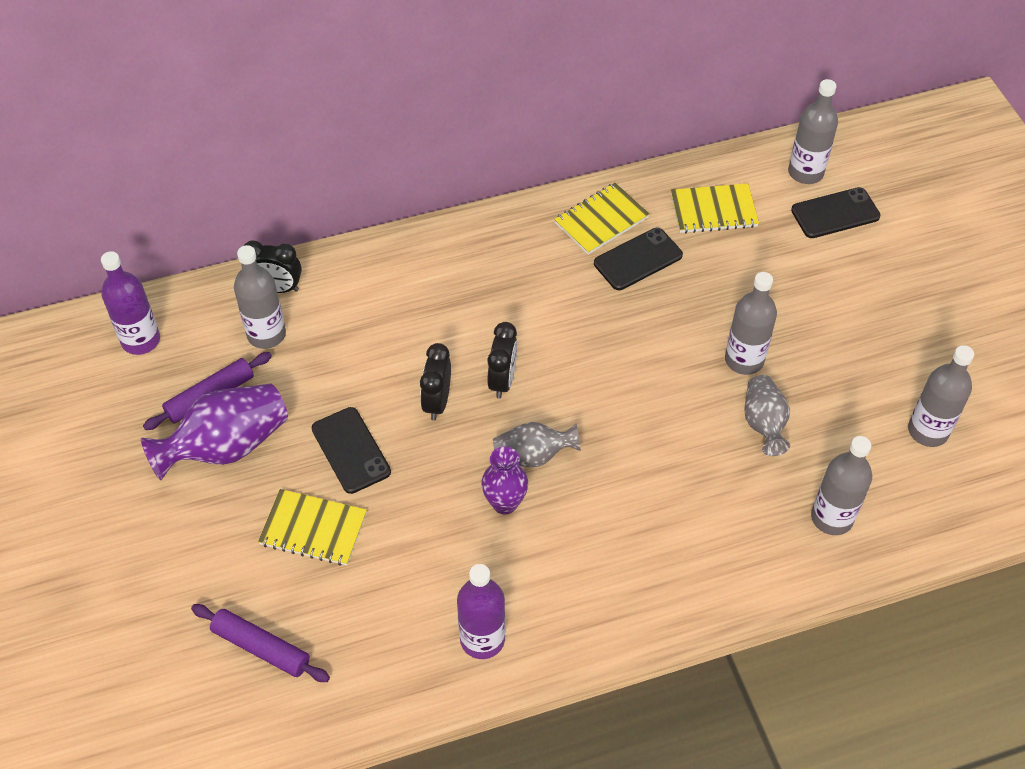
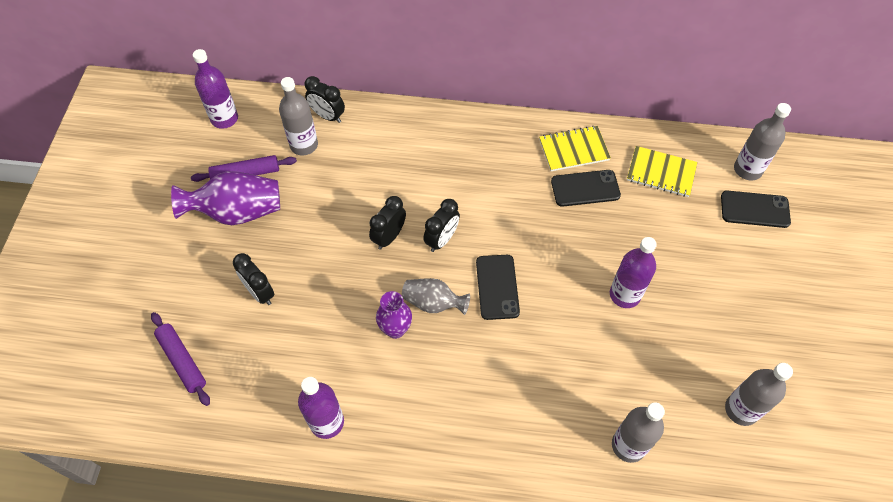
camera: 25 degrees right, 5 degrees up
(313, 529) = (260, 292): yellow notebook -> black clock
(351, 450) = (314, 247): black phone -> black phone (497, 287)
(744, 360) = (625, 295): grey bottle -> purple bottle
(763, 423) = (614, 349): grey vase -> none

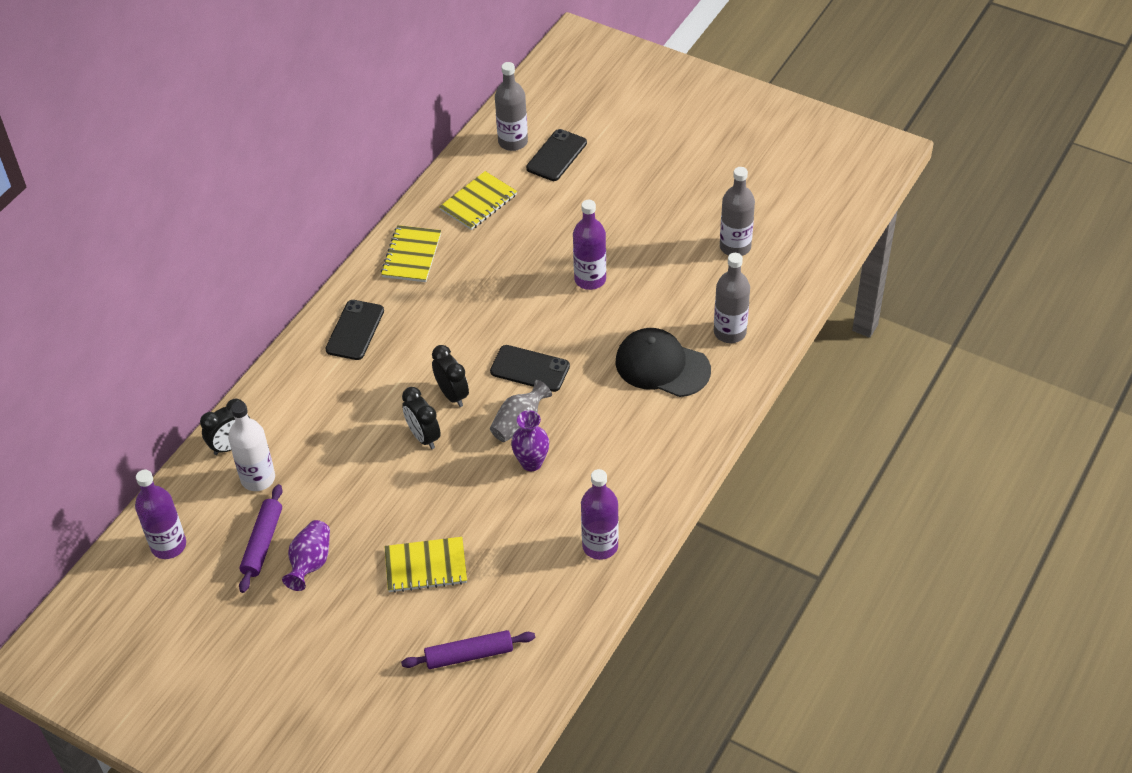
camera: 65 degrees left, 10 degrees down
(237, 212) = (310, 563): purple vase -> purple vase, size x0.61
(260, 292) = (426, 566): black clock -> yellow notebook
(304, 145) = (258, 478): grey bottle -> white bottle
(555, 397) = (662, 366): none -> black cap
(585, 188) = (461, 264): black phone -> black phone (355, 330)

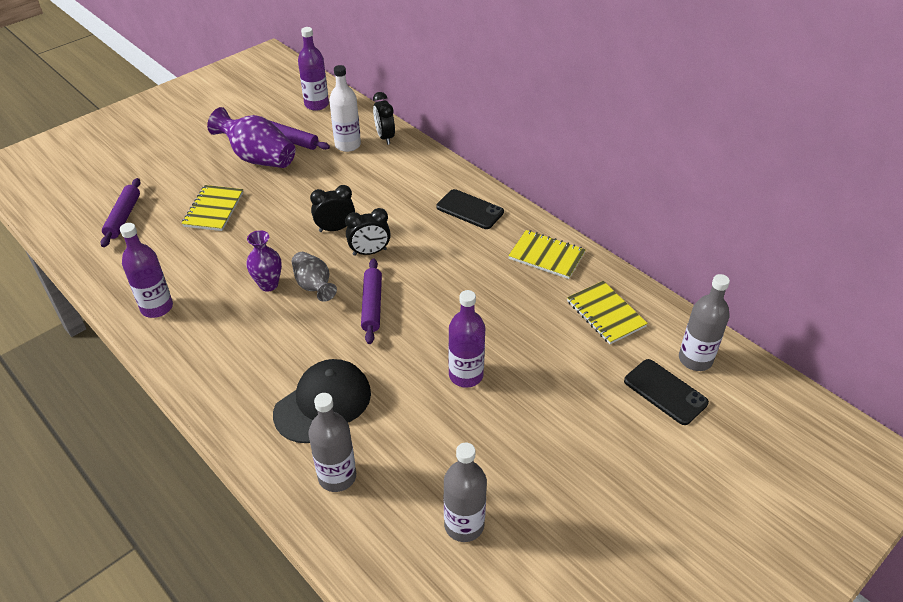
camera: 105 degrees right, 5 degrees down
(310, 563) = (258, 158): purple vase -> purple vase, size x1.63
(530, 369) = (372, 305): black phone -> purple rolling pin

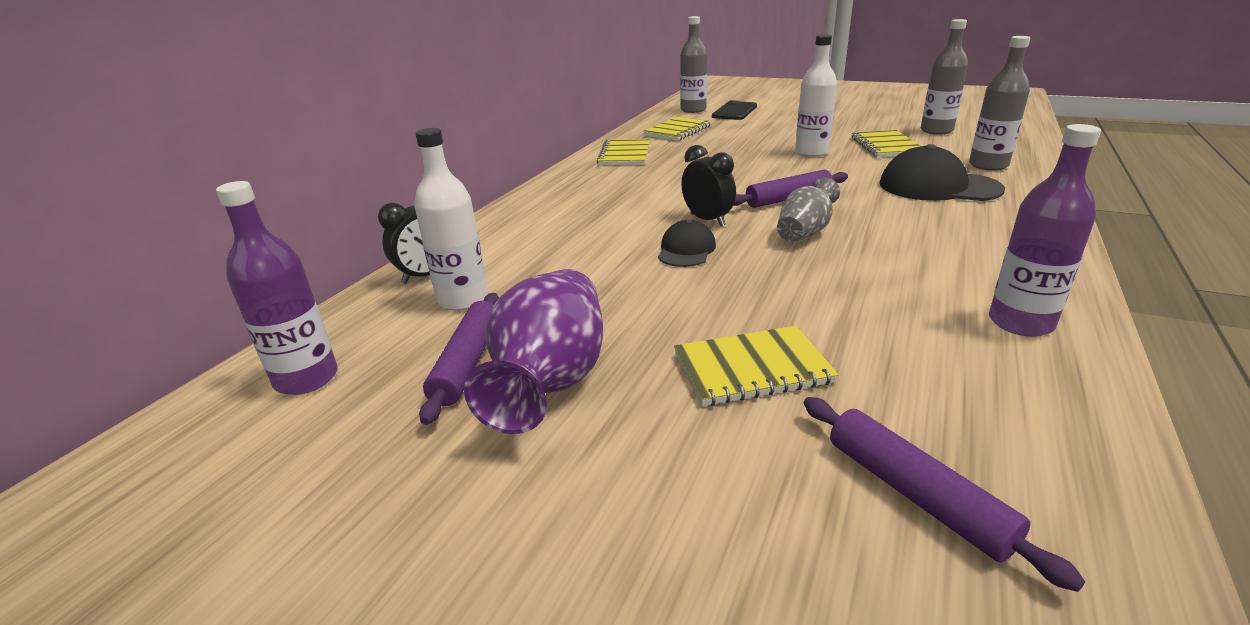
camera: 110 degrees left, 15 degrees down
(123, 217) = (915, 494): purple rolling pin -> purple rolling pin turned 75 degrees clockwise
(268, 284) = (844, 258): purple vase -> none
(335, 228) = (686, 250): black clock -> black cap
(444, 441) = (886, 146): none -> yellow notebook
(466, 375) = (811, 152): purple bottle -> white bottle
(470, 210) = (577, 192): black phone -> none

